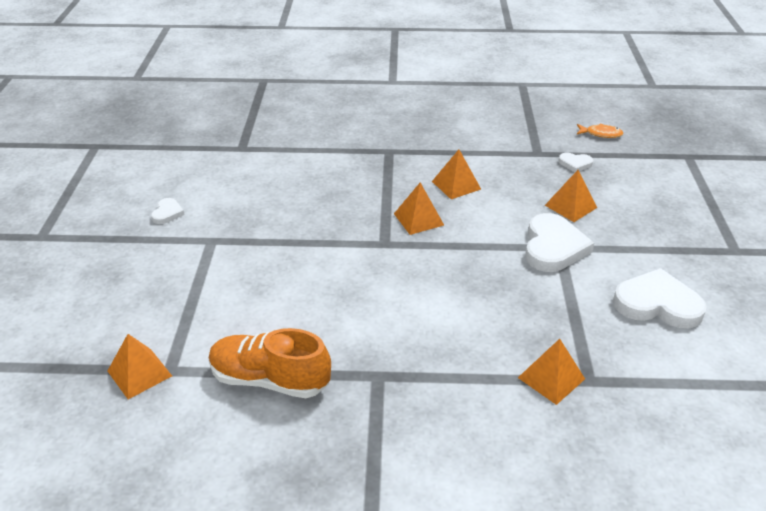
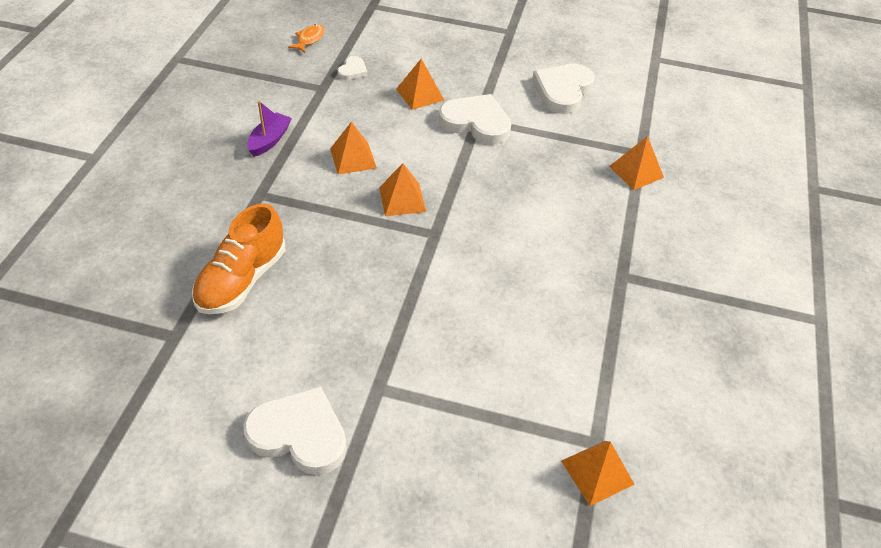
camera: 80 degrees left, 10 degrees up
(167, 213) = (299, 434): white heart -> white heart, size x2.06
(270, 380) = (619, 356): orange shoe -> orange shoe (242, 280)
(453, 142) = (269, 140): none -> purple boat

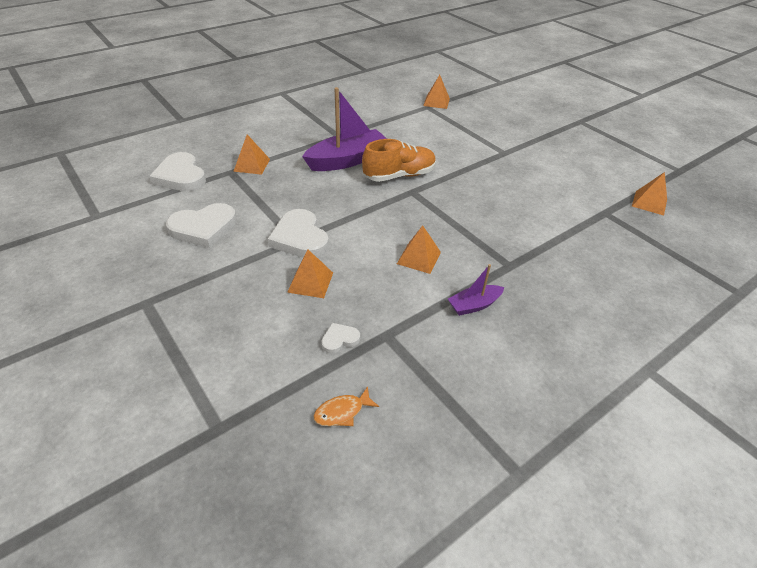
camera: 140 degrees left, 5 degrees down
(242, 280) = (551, 221): orange shoe -> orange shoe (399, 175)
(299, 434) = (553, 154): white heart -> white heart (181, 176)
(402, 199) = (411, 216): orange pyramid -> orange pyramid (649, 203)
(556, 239) = (347, 160): none -> purple boat

